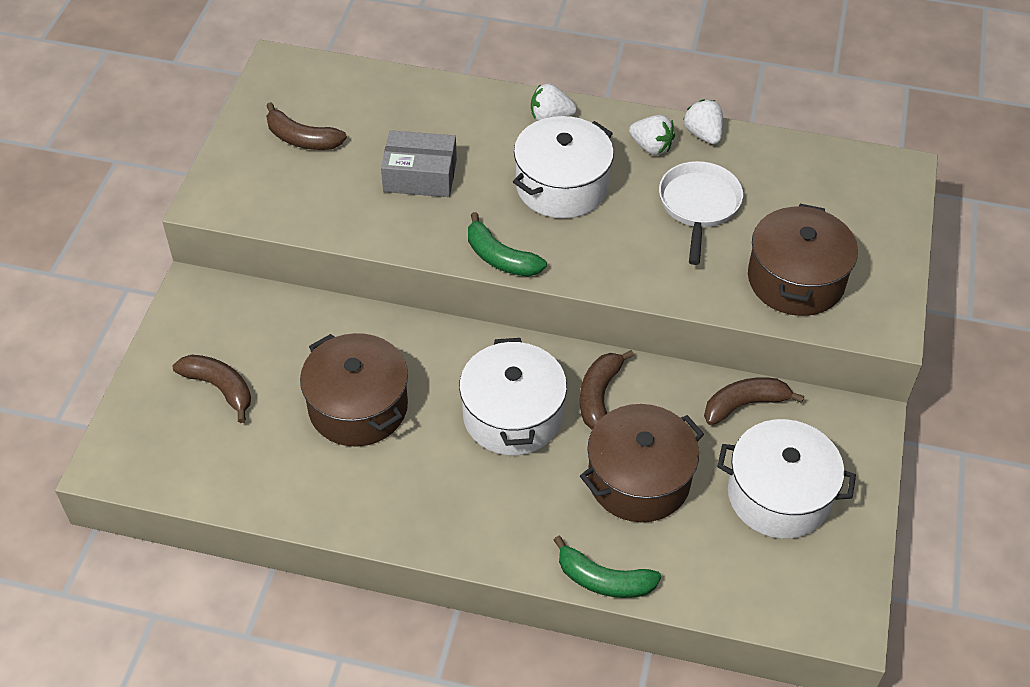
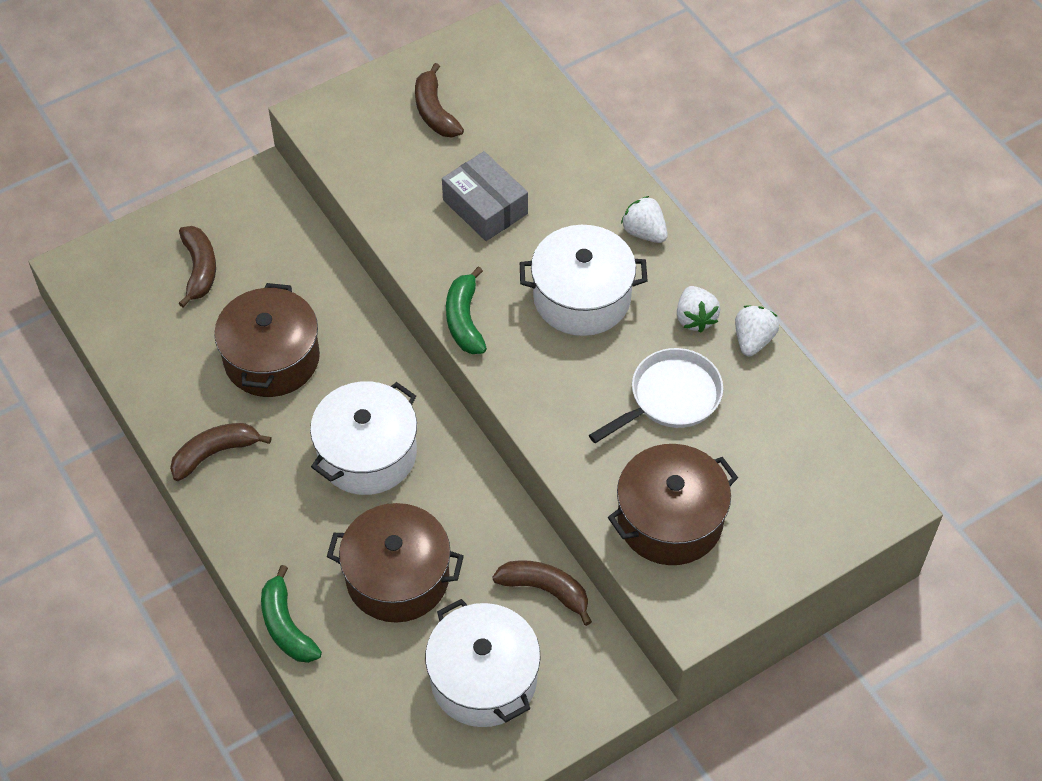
camera: 45 degrees right, 5 degrees up
(598, 395) = (446, 490): brown banana -> brown banana (215, 453)

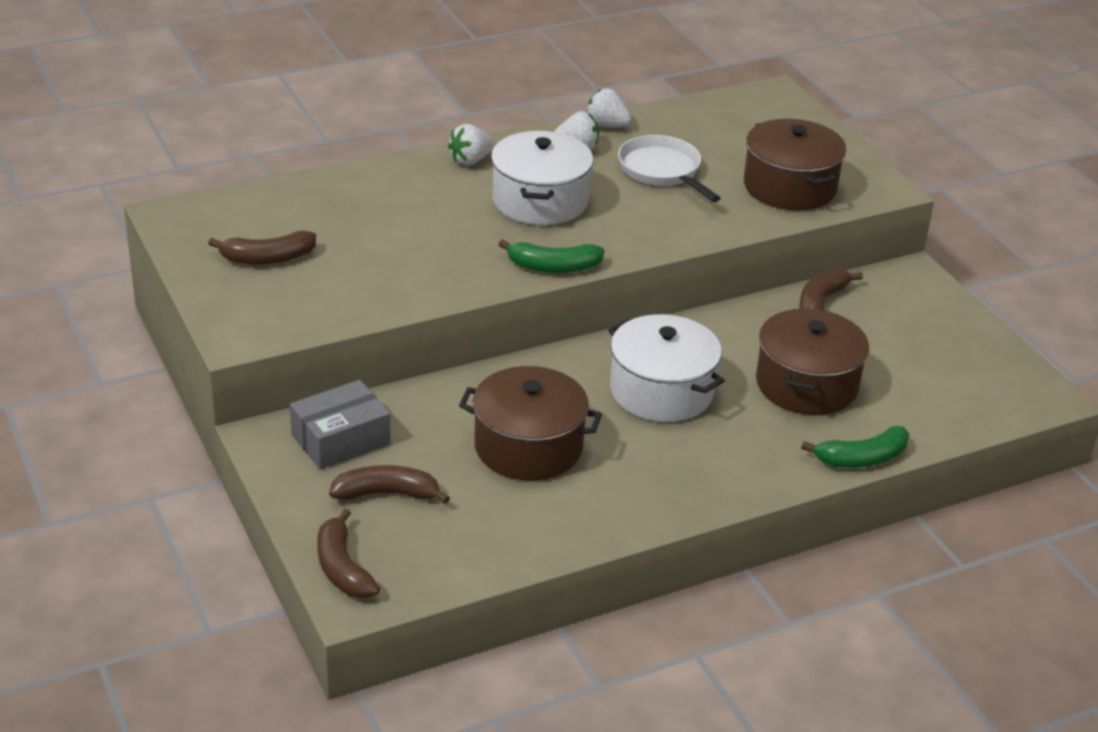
camera: 85 degrees left, 20 degrees down
(215, 453) = (649, 496): brown banana -> brown banana (342, 568)
(483, 679) = (912, 345): white pot -> none
(485, 207) = (411, 241): grey box -> grey box (340, 439)

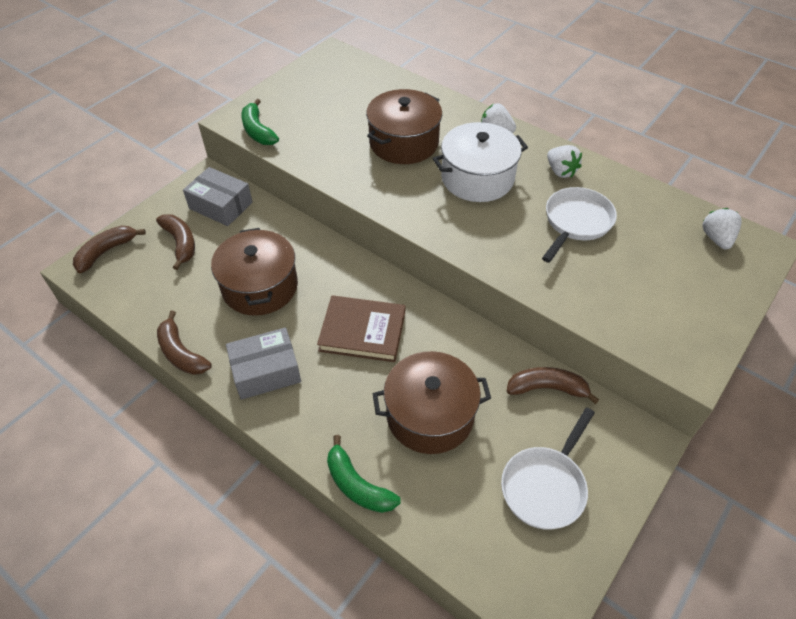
camera: 65 degrees right, 15 degrees up
(268, 258) = (317, 99): brown banana -> brown banana (181, 353)
(553, 267) = (403, 213): green banana -> green banana (257, 131)
(606, 125) = (606, 174): white strawberry -> white strawberry (716, 239)
(661, 391) = (362, 331): white pot -> brown book
(670, 479) = (266, 371): none -> grey box
(790, 187) = (629, 302): brown pot -> brown pot (404, 143)
(928, 347) = (545, 486): none -> white pan

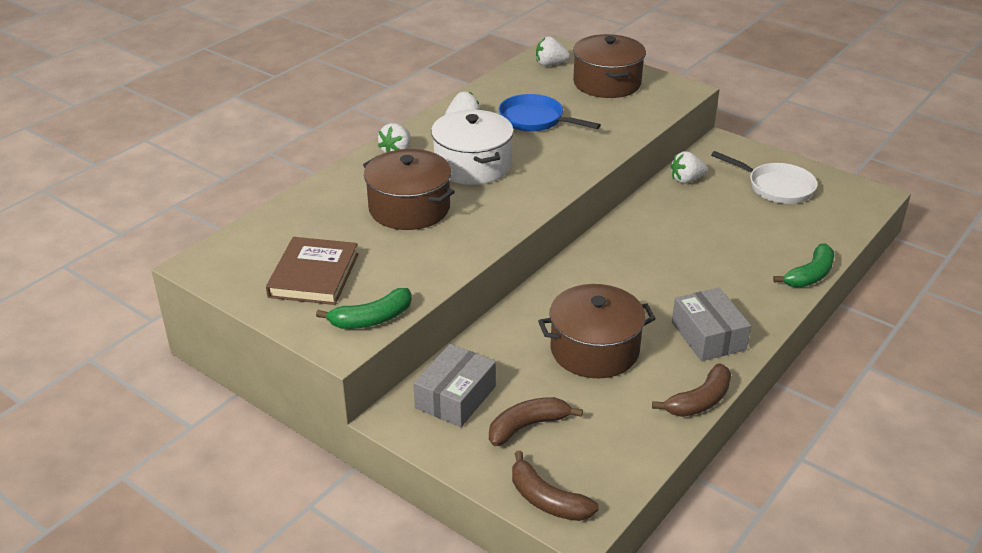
camera: 90 degrees left, 15 degrees down
(362, 331) = (645, 276): brown book -> brown book (314, 275)
(430, 415) = (730, 237): brown pot -> brown pot (607, 83)
(547, 388) = (686, 180): brown banana -> white strawberry
(576, 222) = (535, 120): white pan -> blue pan

